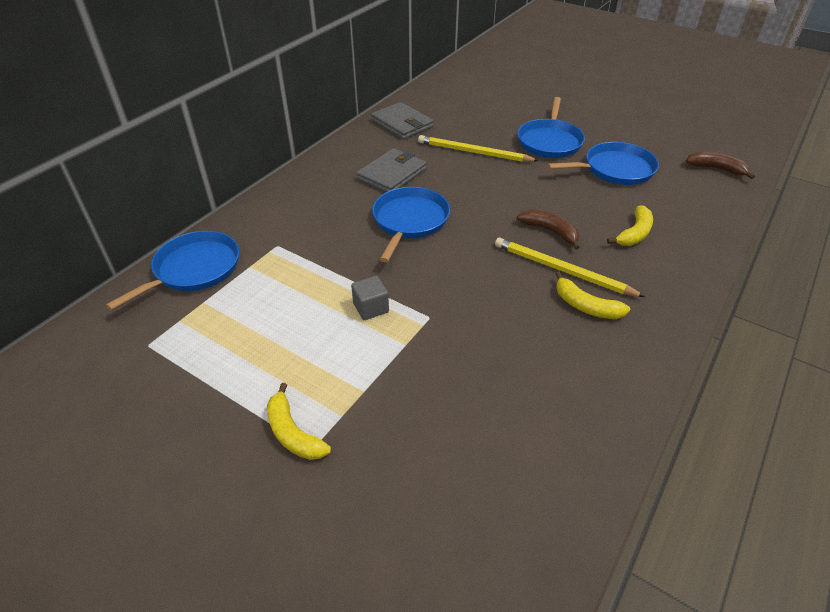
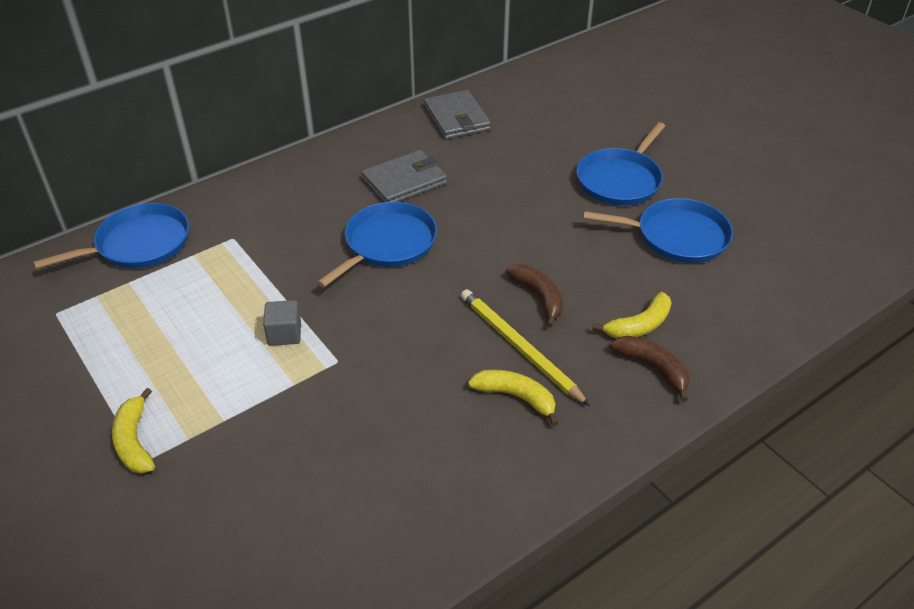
camera: 20 degrees right, 0 degrees up
(474, 152) = (517, 174): yellow pencil -> none
(585, 306) = (516, 397): yellow banana -> yellow banana turned 150 degrees clockwise
(716, 169) = (813, 267): brown banana -> brown banana (653, 368)

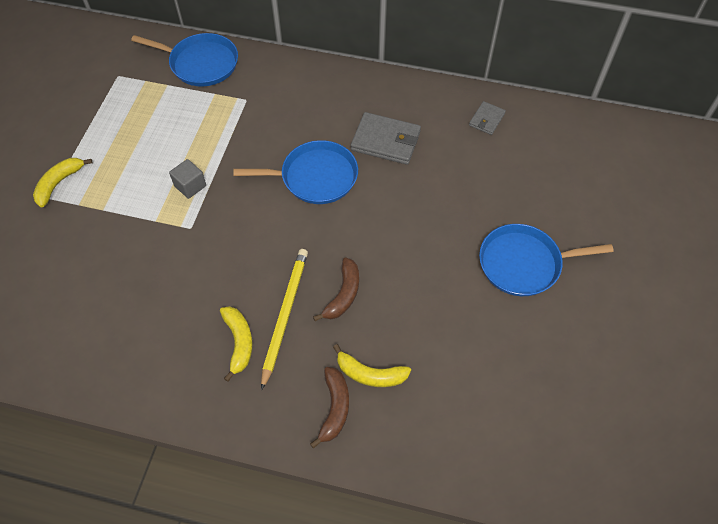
camera: 50 degrees right, 15 degrees up
(456, 118) = (486, 119): grey wallet -> grey wallet, size x0.56
(677, 236) = (494, 341): blue pan -> none

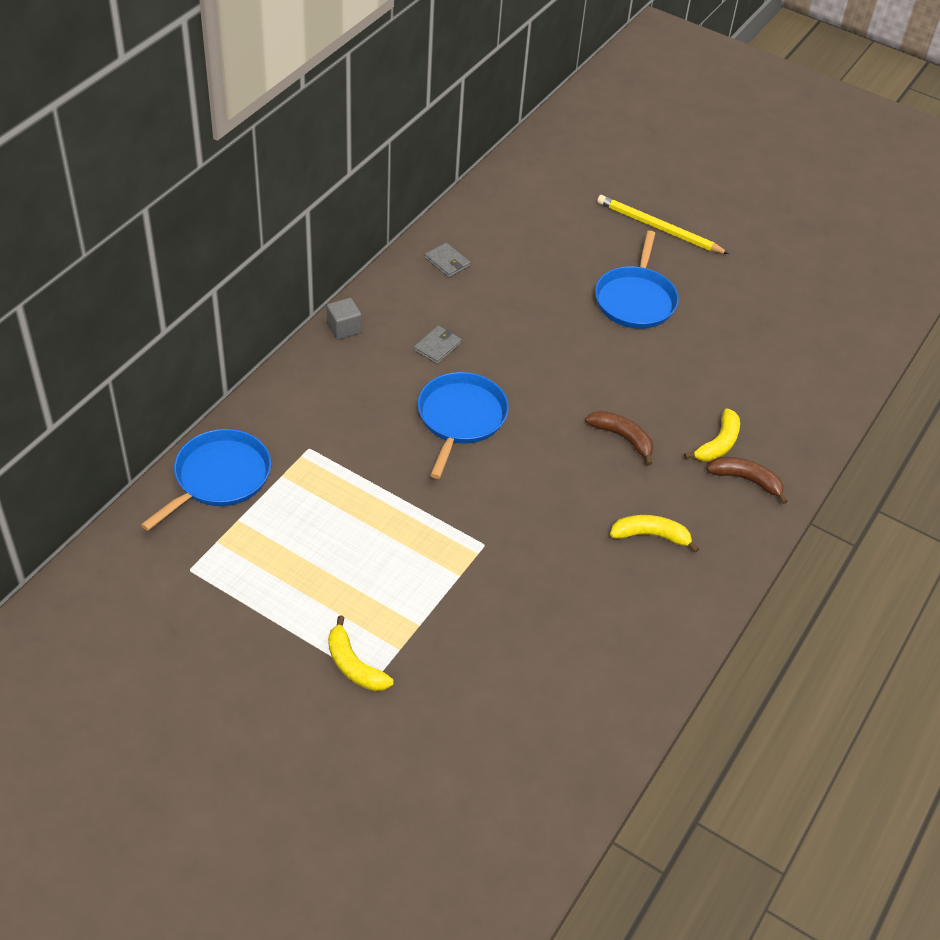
camera: 75 degrees left, 10 degrees down
(190, 186) = (421, 532): grey cube -> grey cube (344, 328)
(285, 315) = (630, 490): yellow pencil -> yellow pencil (658, 228)
(386, 141) = (437, 346): grey wallet -> grey wallet, size x0.56

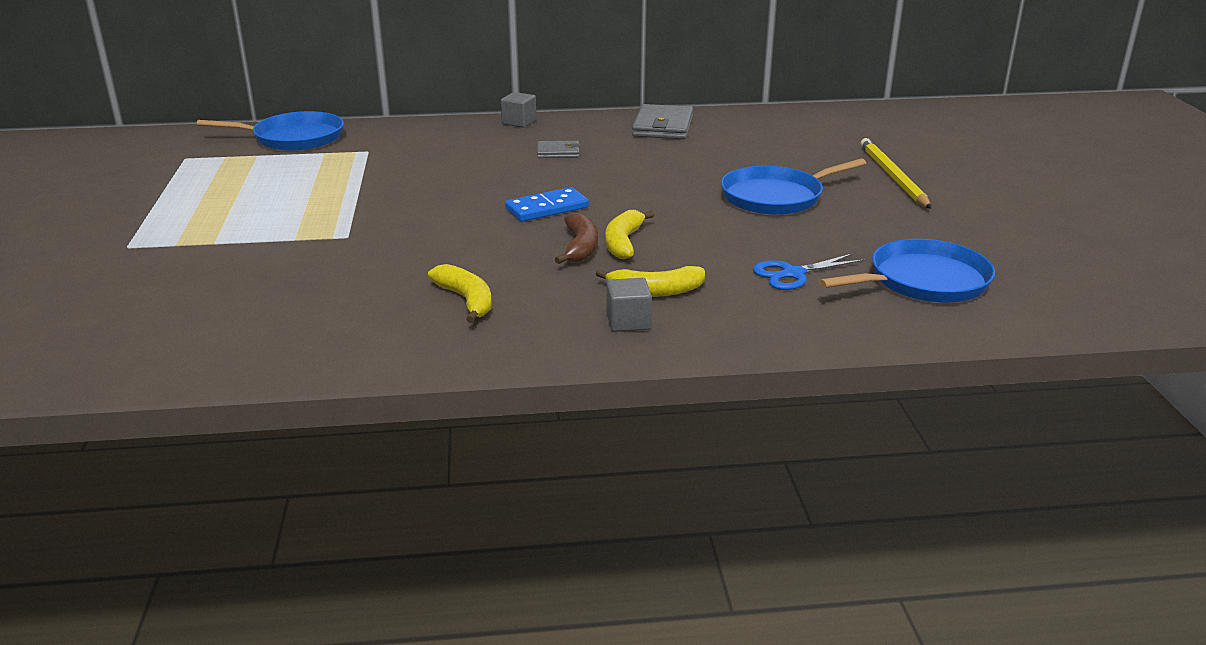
camera: 55 degrees right, 20 degrees down
(354, 665) = (138, 235): yellow banana -> yellow banana (623, 242)
(447, 262) = (663, 126): grey wallet -> grey wallet, size x1.78
(460, 418) = (488, 183): blue pan -> blue pan (923, 281)
(541, 415) = (547, 208): none -> blue domino
(746, 480) = (628, 322): brown banana -> grey cube
(750, 372) = (792, 274): none -> blue scissors

